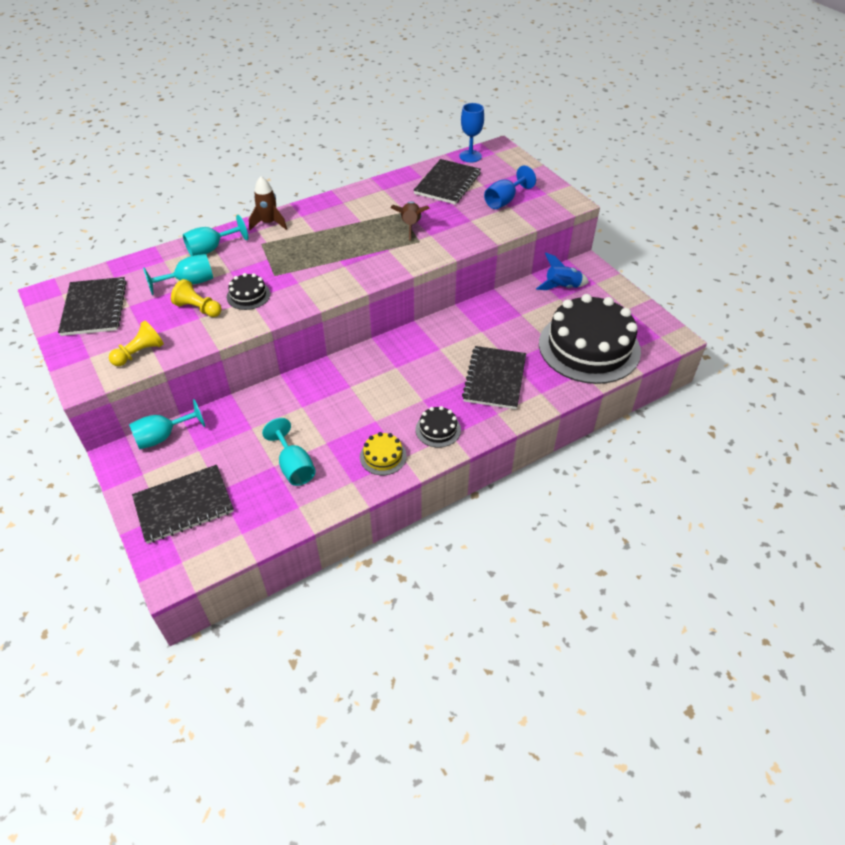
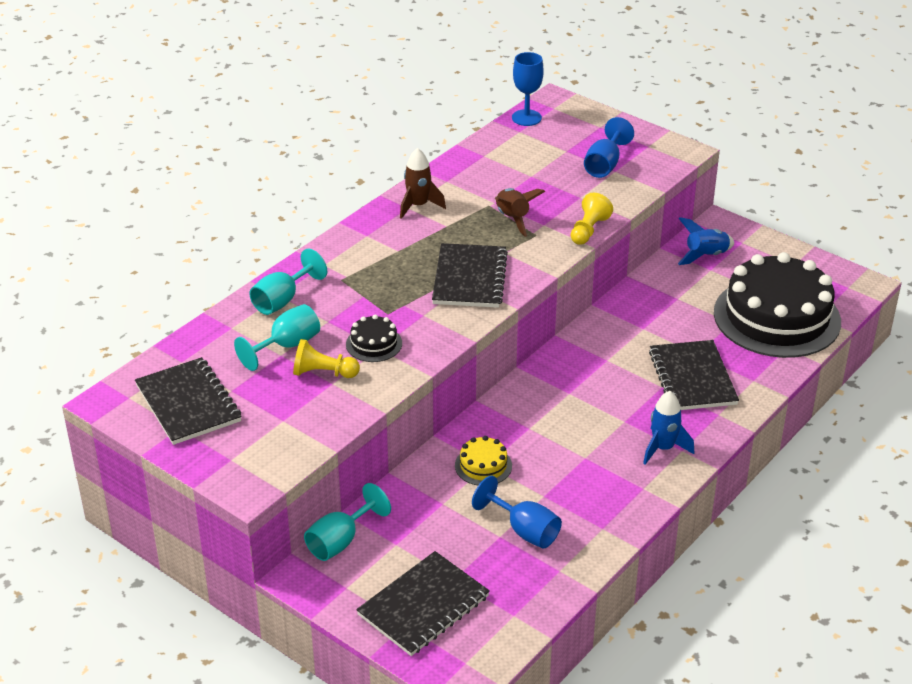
camera: 20 degrees left, 10 degrees down
(140, 353) = (291, 440): yellow pawn -> yellow pawn (588, 230)
(269, 223) = (332, 253): brown rocket -> brown rocket (418, 206)
(294, 467) = (524, 531): turquoise goblet -> blue goblet
(383, 456) = (619, 493): yellow cake -> yellow cake (483, 465)
(438, 429) = (663, 448): black cake -> blue rocket
(447, 183) = (522, 158): black notebook -> black notebook (470, 278)

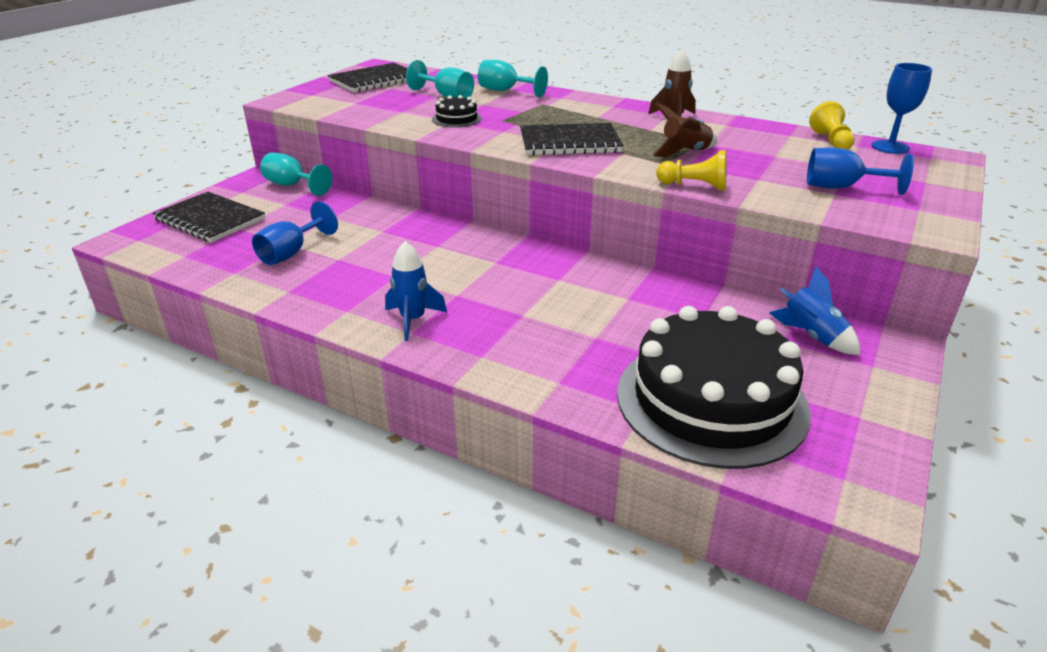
camera: 80 degrees right, 5 degrees down
(323, 373) = (414, 108): yellow pawn -> yellow pawn (831, 141)
(483, 465) = (381, 229): yellow cake -> none
(692, 378) = (546, 334): black notebook -> none

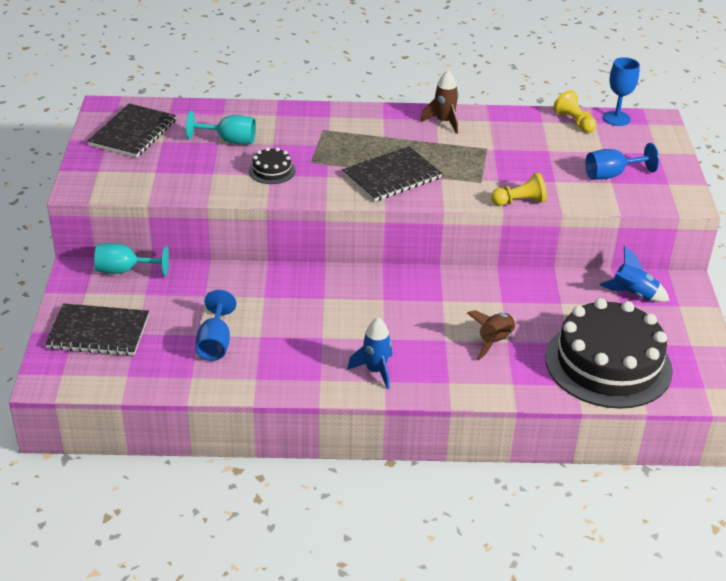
camera: 30 degrees left, 5 degrees up
(505, 91) = (273, 119): turquoise goblet -> none
(685, 152) = (485, 164): brown rocket -> brown rocket (495, 341)

